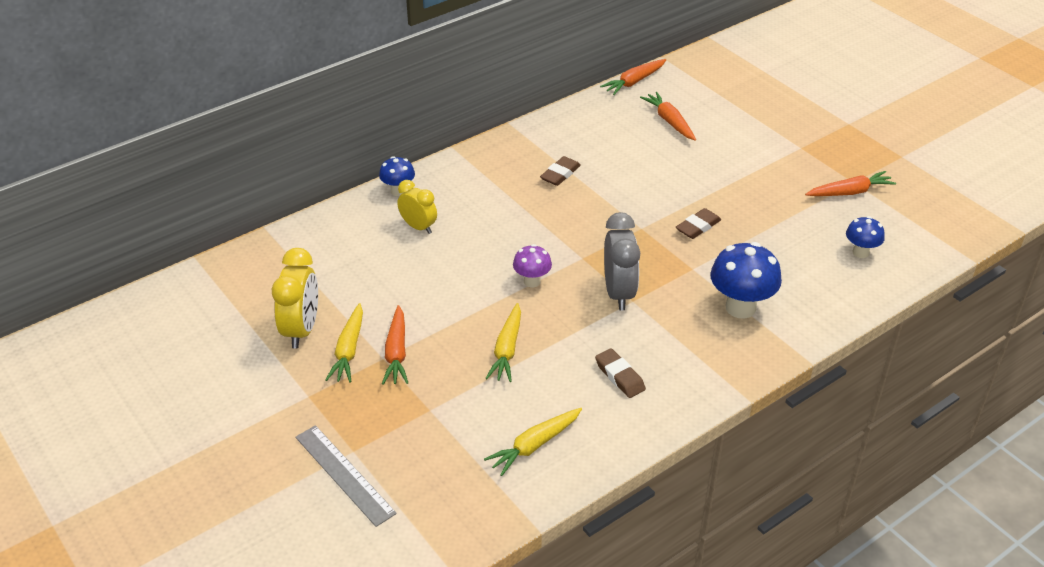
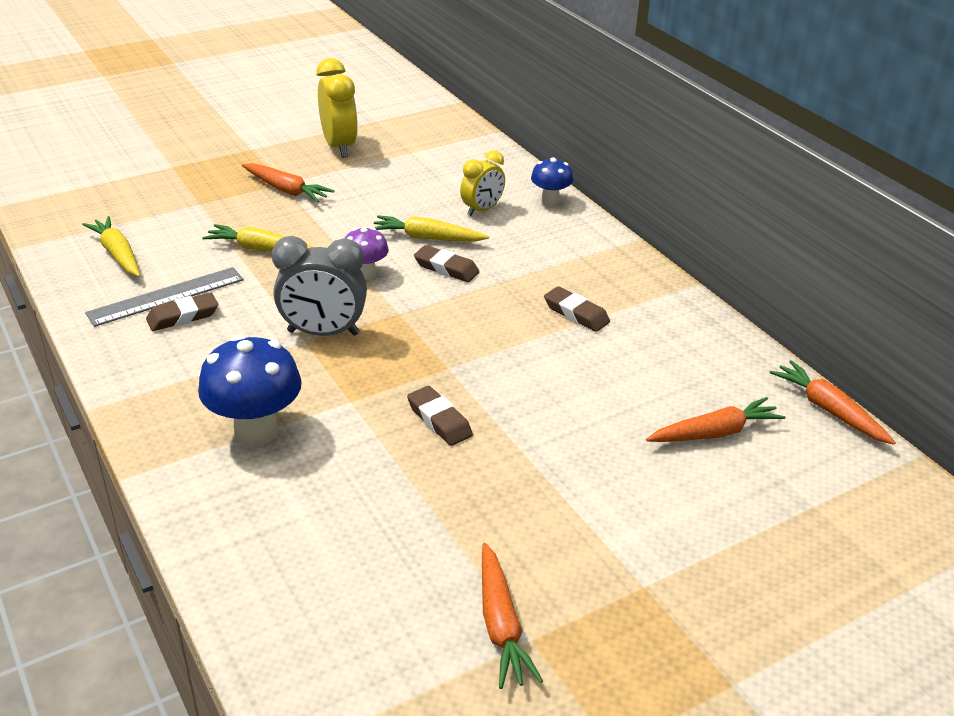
camera: 95 degrees right, 5 degrees down
(301, 330) = (339, 147): yellow clock -> yellow clock turned 120 degrees counterclockwise
(344, 474) = (147, 162): grey ruler -> grey ruler (166, 296)
(349, 350) = (301, 167): yellow carrot -> yellow carrot (427, 238)
(396, 352) = (286, 190): orange carrot -> orange carrot turned 150 degrees counterclockwise
(514, 239) = (446, 268): none -> brown eraser
(860, 252) = (332, 595): blue mushroom -> none

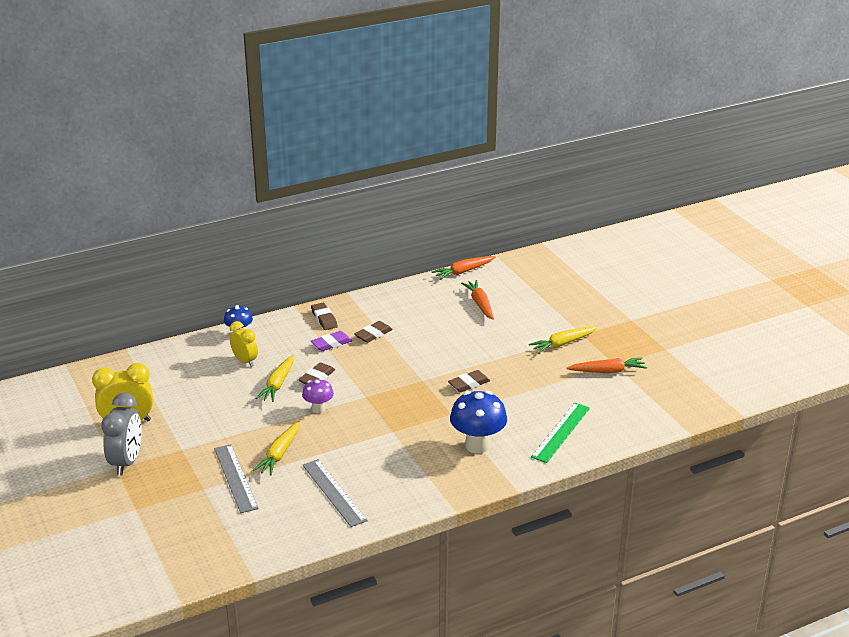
camera: 85 degrees left, 5 degrees down
(118, 254) = (273, 522): yellow carrot -> yellow carrot (563, 344)
(183, 316) = (359, 482): brown eraser -> brown eraser (324, 319)
(216, 222) = (235, 478): none -> grey ruler
(283, 540) = (561, 432): none -> green ruler
(286, 190) = (193, 447): orange carrot -> none
(323, 333) = (384, 424): grey clock -> grey clock (126, 462)
(540, 276) = (331, 344): none -> purple eraser

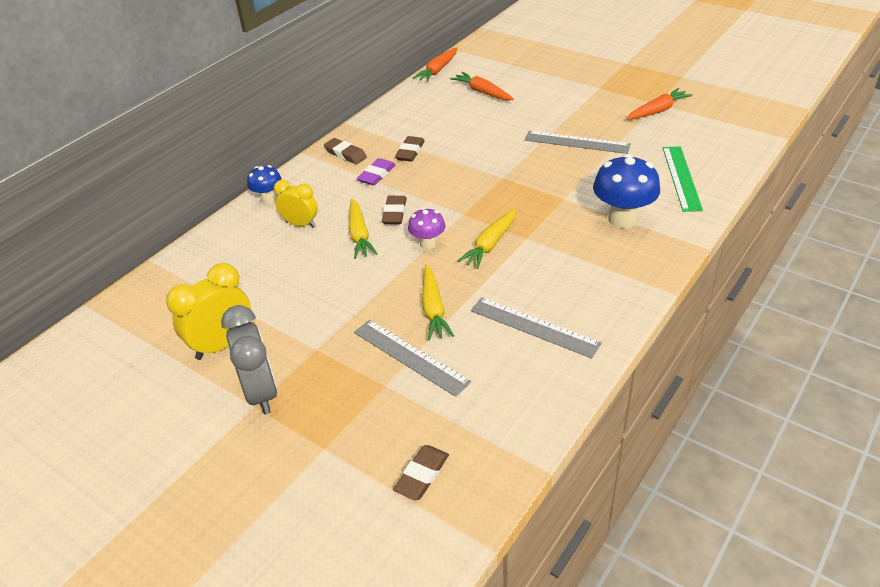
camera: 25 degrees left, 10 degrees up
(469, 384) = (550, 165): brown eraser -> brown eraser (422, 475)
(510, 373) = (577, 142): none -> grey ruler
(563, 344) = (593, 101): yellow carrot -> yellow carrot (490, 244)

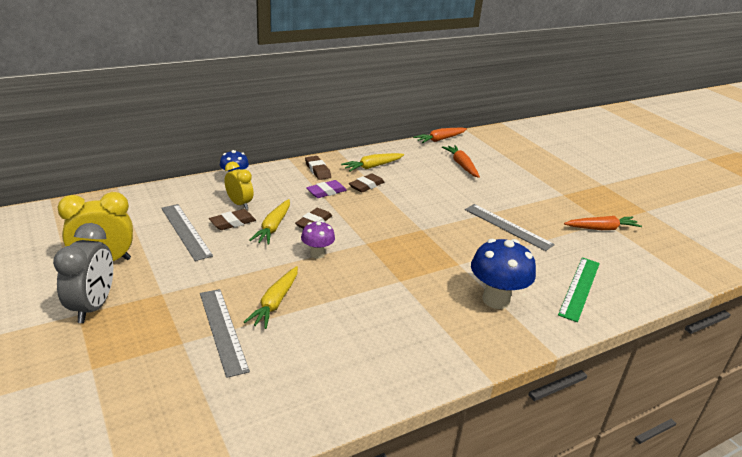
camera: 20 degrees right, 10 degrees down
(422, 475) = (139, 428): brown eraser -> brown eraser (232, 222)
(490, 244) = (365, 274): yellow carrot -> yellow carrot (372, 166)
(534, 327) = (341, 352): grey ruler -> grey ruler (185, 231)

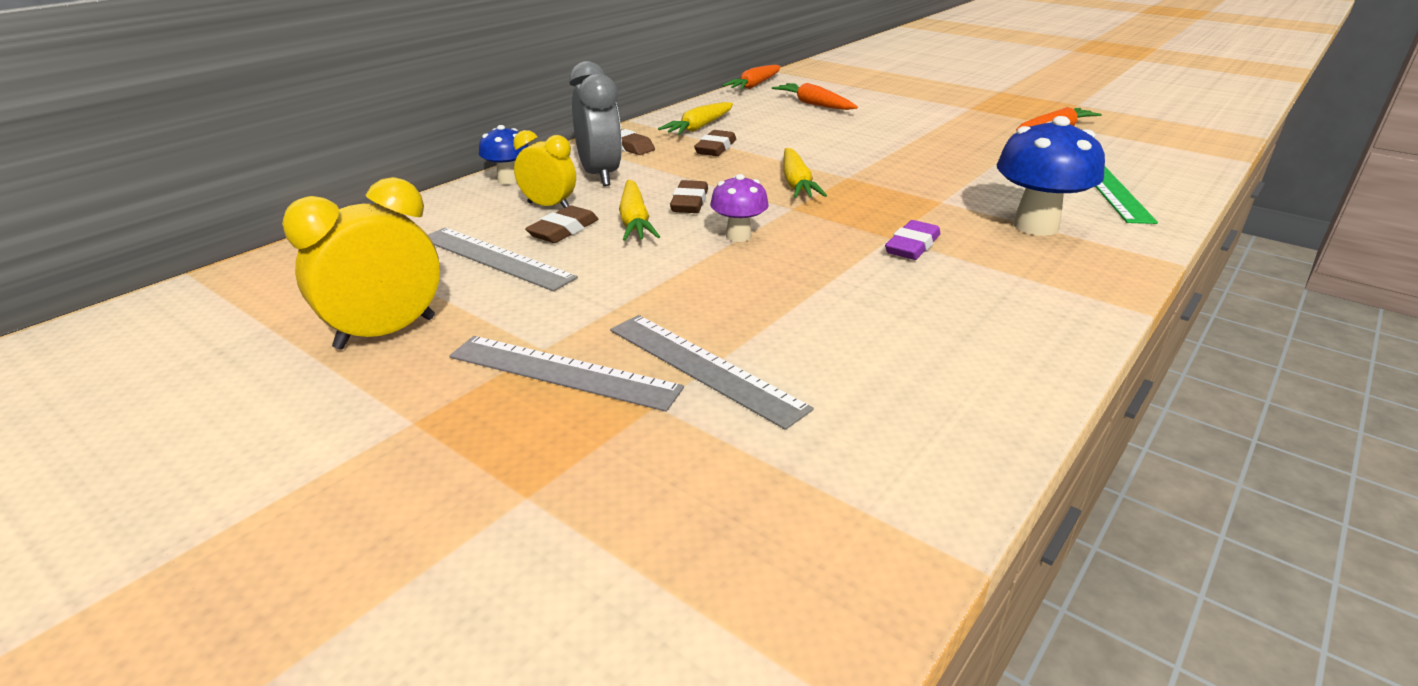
camera: 20 degrees left, 0 degrees up
(93, 306) = (431, 402): grey clock -> grey clock (600, 175)
(275, 303) = (746, 309): yellow carrot -> yellow carrot (796, 183)
(326, 192) = (666, 166): purple eraser -> purple eraser (912, 246)
(507, 227) = (949, 151): grey ruler -> grey ruler (563, 372)

